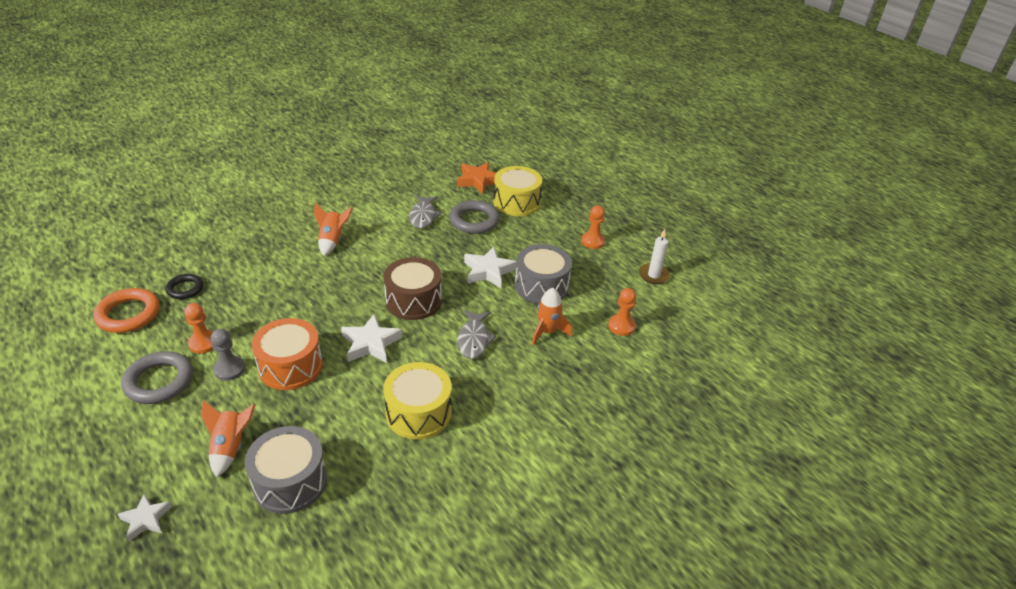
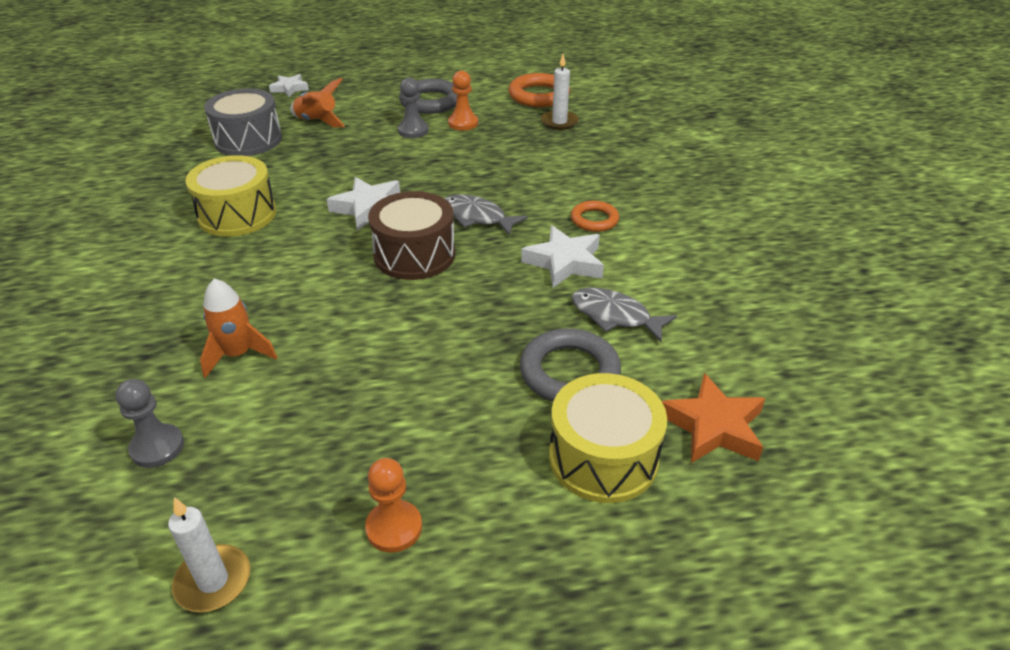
camera: 120 degrees right, 0 degrees up
(185, 289) = (559, 122): black ring -> white candle
(290, 366) = (384, 159): orange drum -> none
(332, 241) = (594, 220): orange rocket -> orange ring
(474, 339) = (296, 282): grey fish -> grey fish (477, 217)
(488, 271) = (419, 342): white star -> white star (565, 262)
(541, 286) = (334, 389): grey drum -> none
(621, 326) = (157, 447): orange pawn -> grey pawn

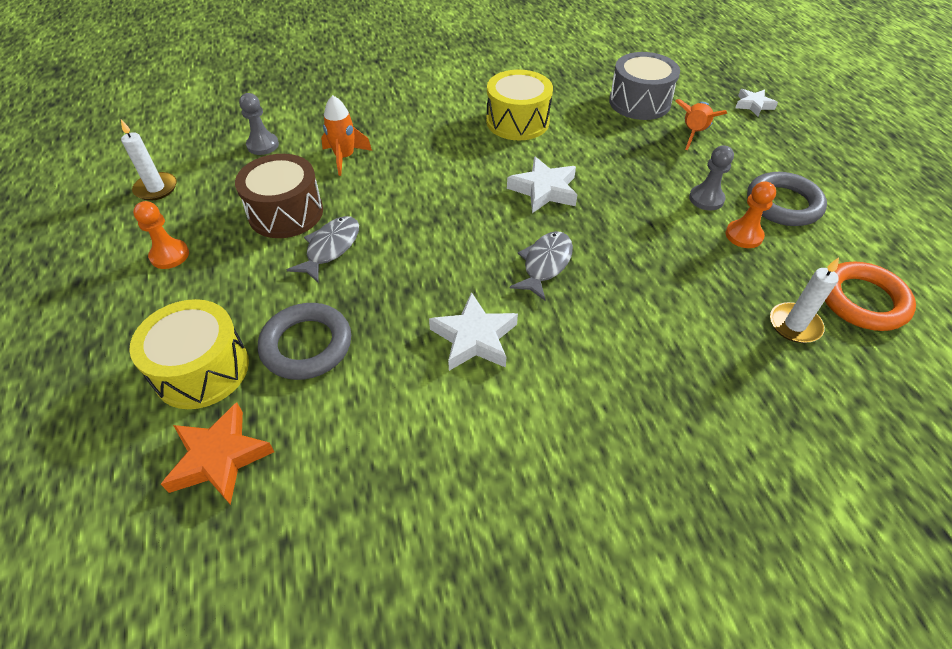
camera: 85 degrees right, 10 degrees up
(414, 255) = (474, 228): brown drum -> brown drum (286, 213)
(594, 220) = (562, 364): orange ring -> none
(615, 316) = (385, 381): grey fish -> grey fish (330, 248)

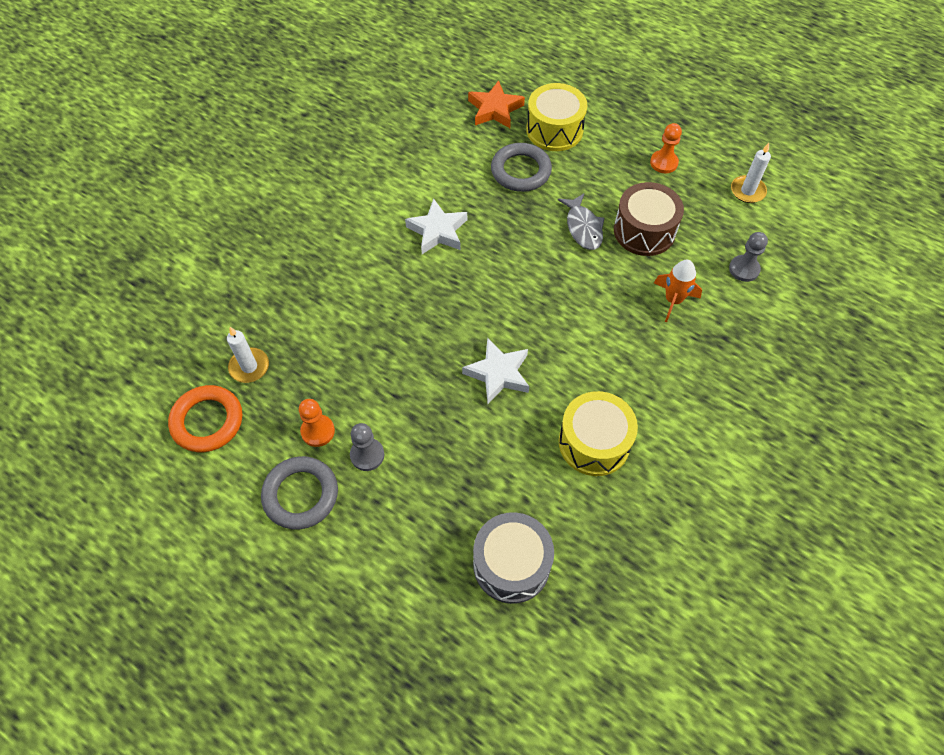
camera: 140 degrees right, 10 degrees up
(545, 264) = (440, 307): grey fish -> none
(693, 133) = (427, 547): orange rocket -> none
(753, 105) = (394, 655): white star -> none

